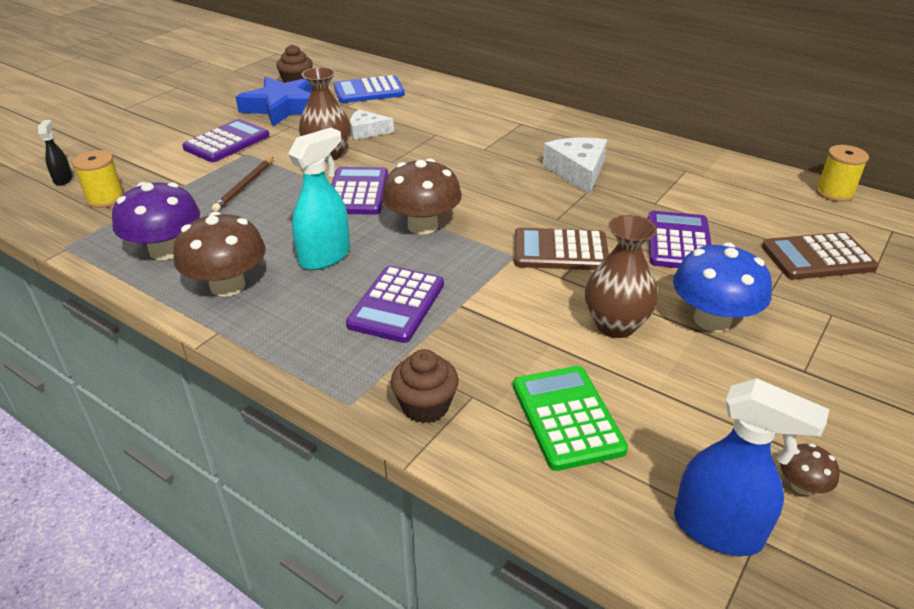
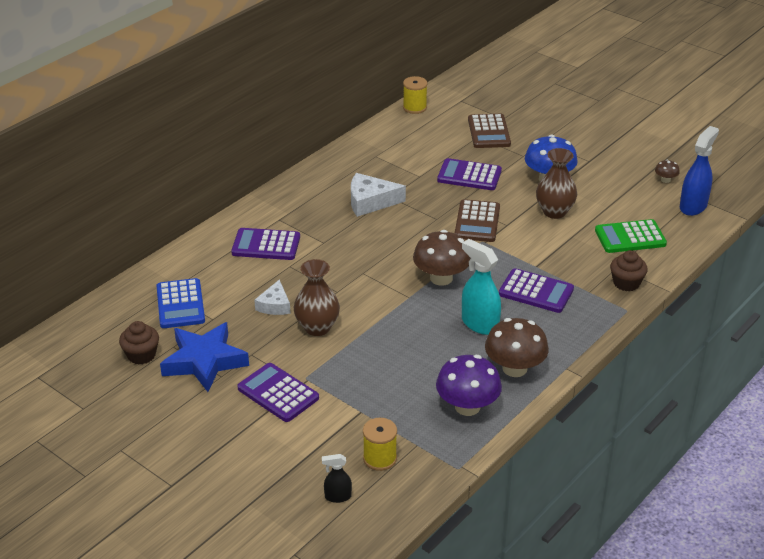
camera: 85 degrees left, 0 degrees up
(244, 186) = (368, 373): brown pencil -> none
(357, 192) = (387, 309): purple calculator -> purple calculator (266, 245)

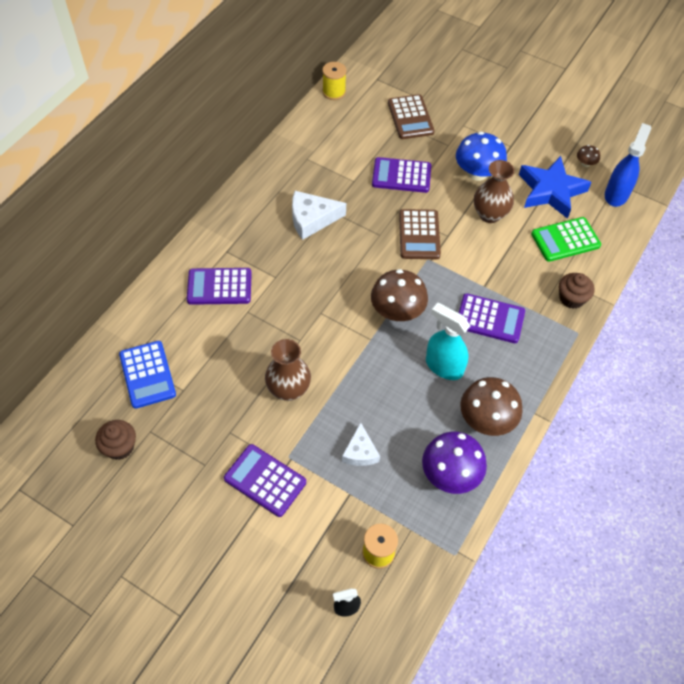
camera: 10 degrees left, 20 degrees up
(204, 361) = (185, 447): blue star -> blue star (551, 191)
(274, 305) = (241, 365): white cheese -> white cheese (360, 452)

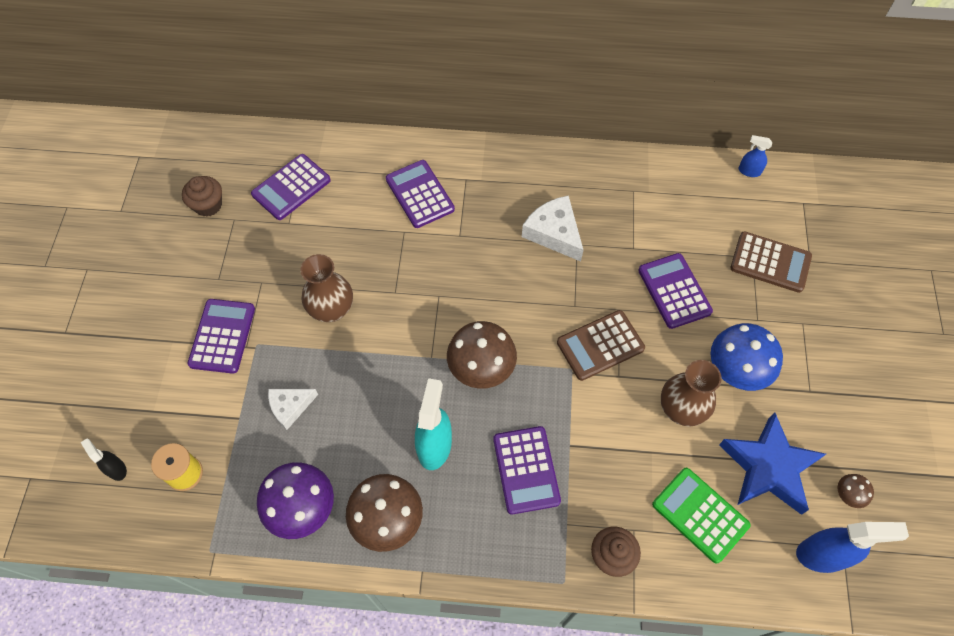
camera: 65 degrees right, 5 degrees up
(147, 375) = (291, 187): blue calculator -> purple calculator
(334, 92) = (749, 171): yellow spool -> blue spray bottle
(410, 117) = (770, 262): brown calculator -> brown calculator turned 120 degrees counterclockwise

